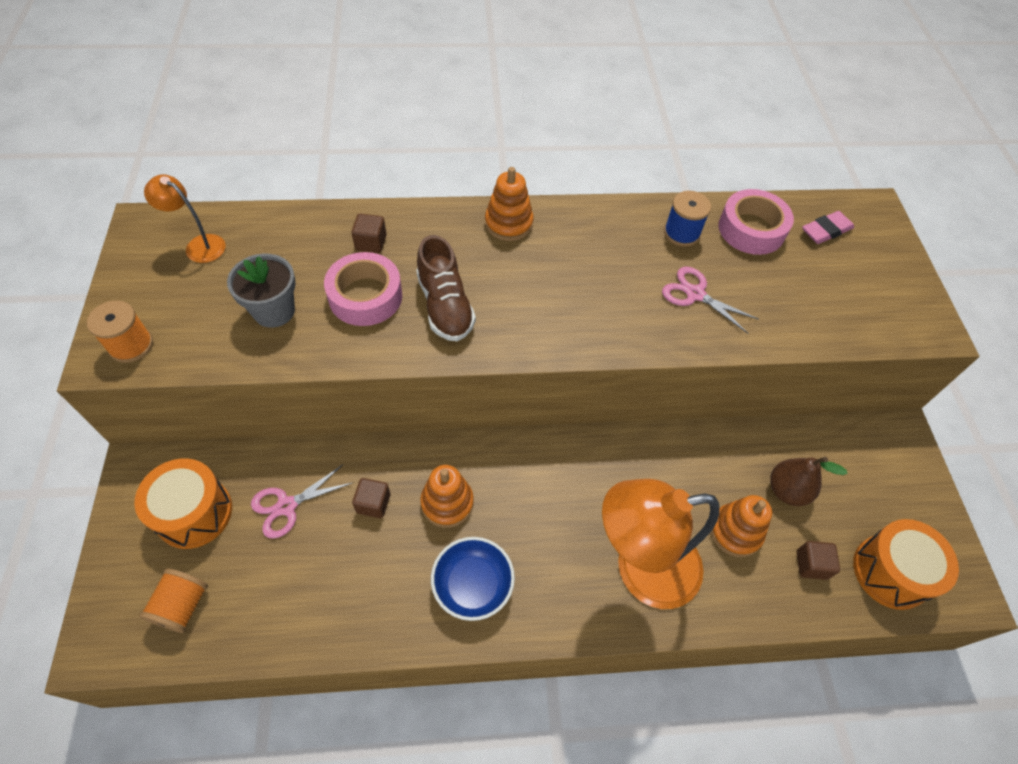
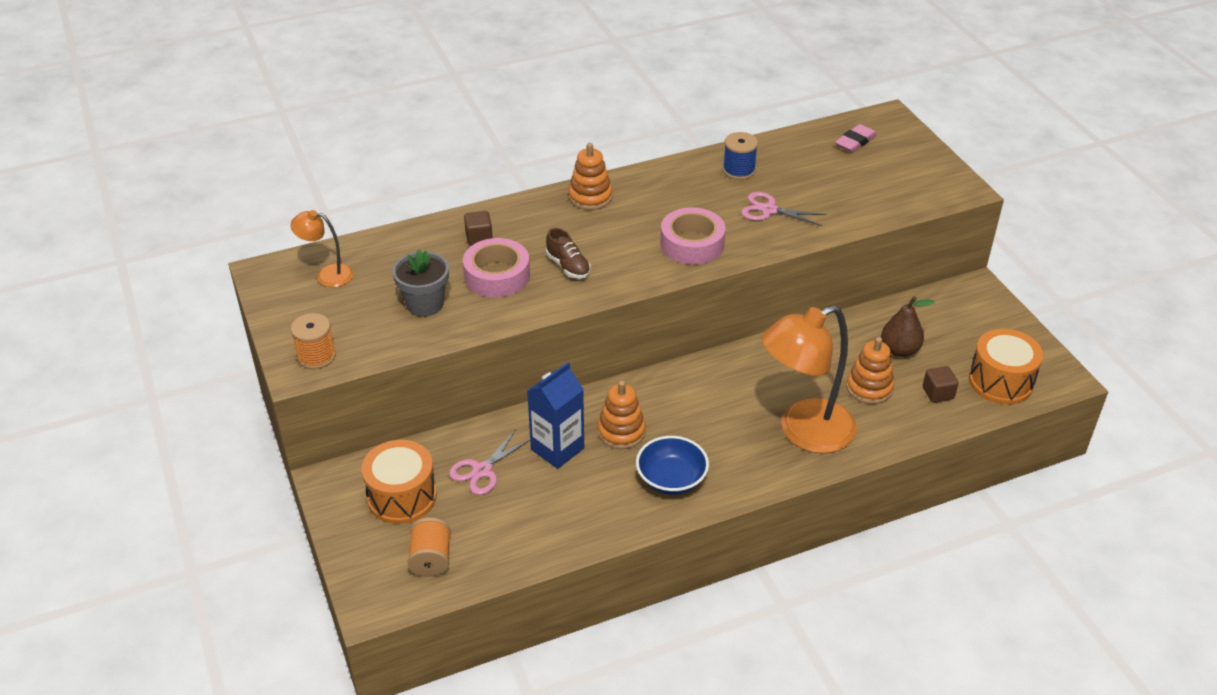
camera: 15 degrees left, 15 degrees down
(373, 503) = (557, 449): brown cube -> blue carton
(445, 306) = (568, 266): brown shoe -> brown shoe, size x0.66
(751, 229) = (794, 154): pink tape -> pink tape (692, 244)

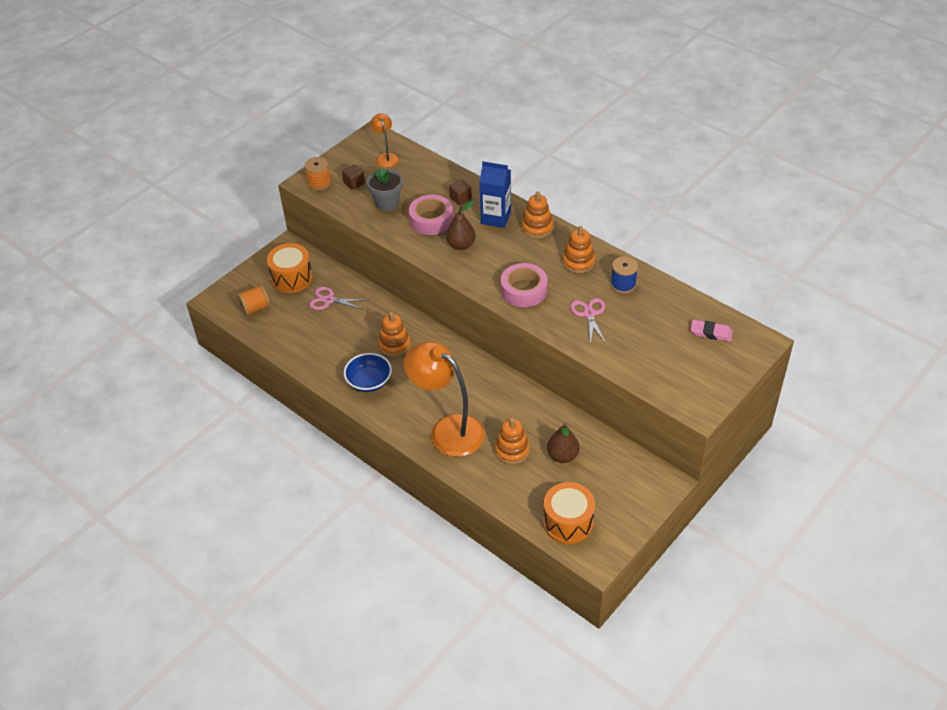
camera: 65 degrees right, 5 degrees up
(557, 449) = (364, 323): blue carton -> blue carton (496, 218)
(568, 266) = (461, 245): brown shoe -> brown pear
(676, 188) = (578, 262): none -> orange stacking toy
(938, 393) = (531, 489): brown cube -> brown cube (354, 183)

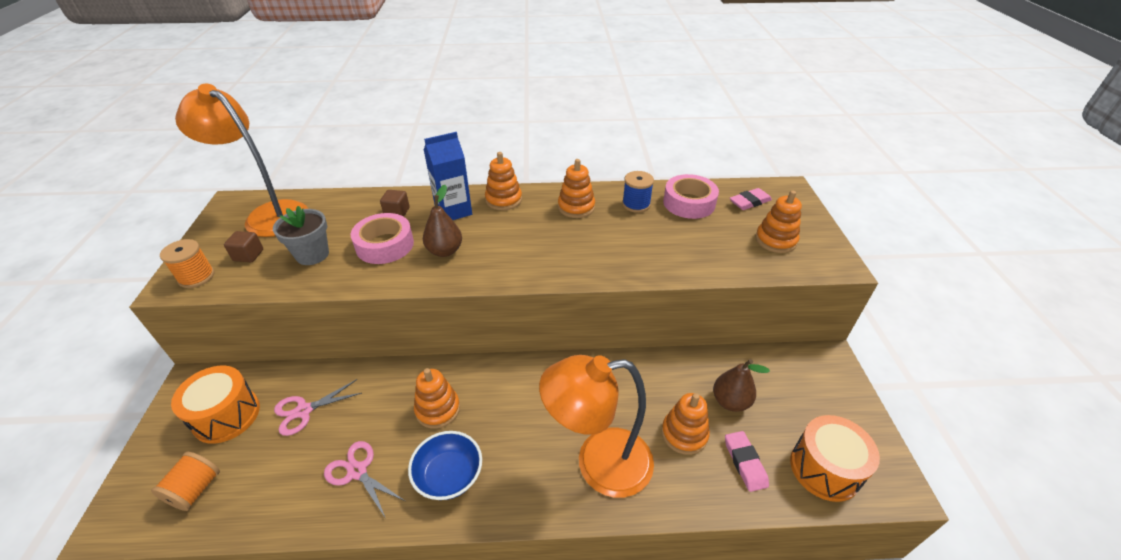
camera: 45 degrees left, 5 degrees down
(386, 157) = (268, 214): orange lamp -> orange lamp, size x2.06
(524, 290) = (559, 256): pink tape -> pink tape (689, 203)
(527, 487) = (745, 462): none -> pink eraser
(589, 314) = (643, 242): pink scissors -> pink scissors (357, 471)
(682, 369) = (775, 240): none -> orange stacking toy

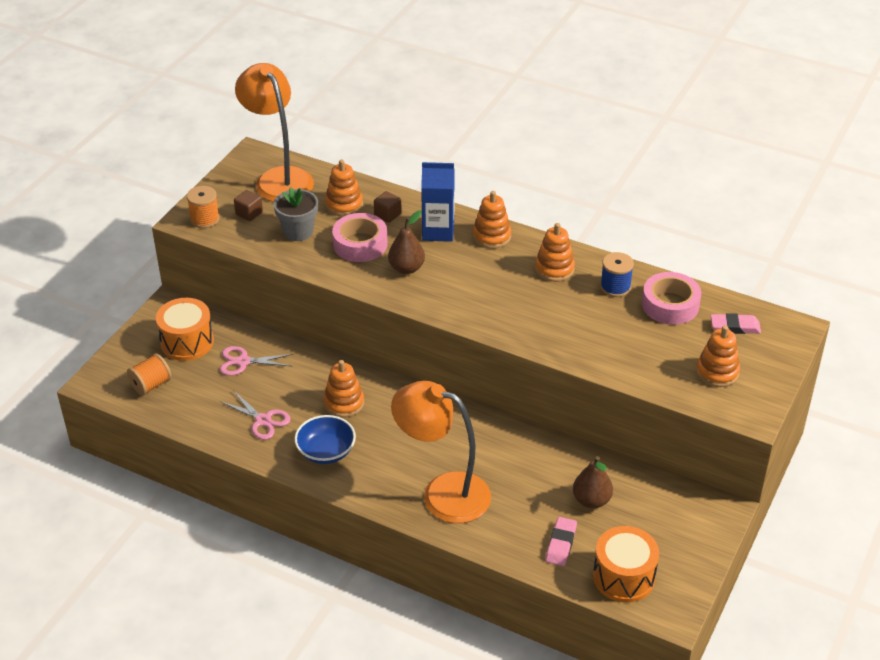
camera: 30 degrees right, 0 degrees up
(357, 471) = (263, 420): pink scissors -> pink scissors turned 150 degrees clockwise
(684, 434) = (529, 504): orange stacking toy -> orange stacking toy (344, 204)

